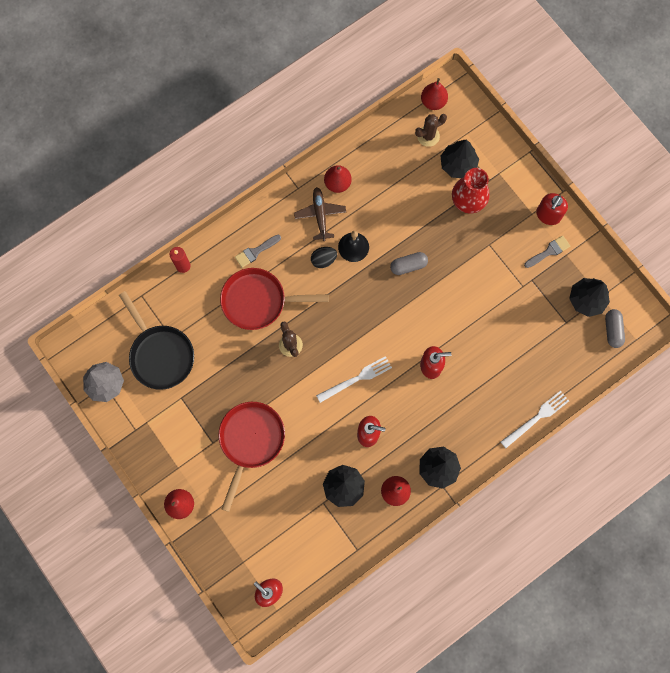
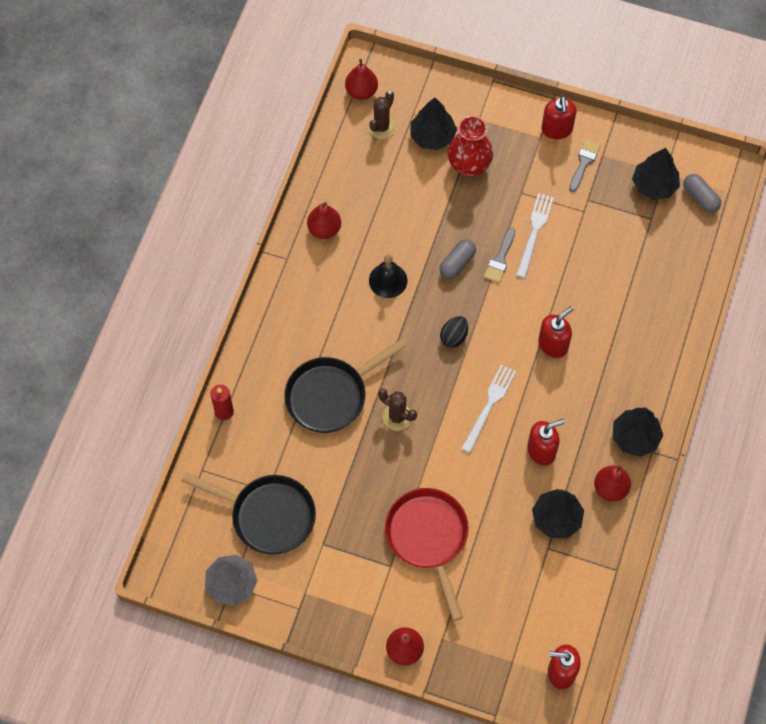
camera: 35 degrees left, 10 degrees down
(255, 252) = (290, 349): grey brush -> grey brush (500, 259)
(258, 301) = (331, 395): red pan -> black pan
(320, 215) = (330, 271): brown plane -> none
(323, 260) = (367, 312): black egg -> black egg (454, 337)
(536, 418) = (692, 326): white fork -> white fork (534, 232)

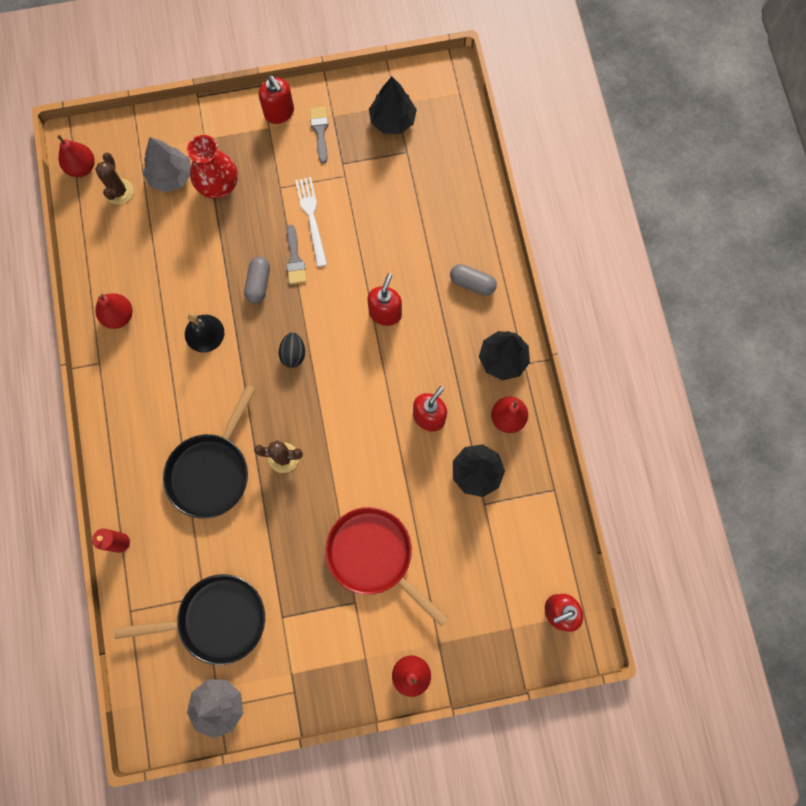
camera: 30 degrees left, 10 degrees up
(432, 136) = (171, 176): black tree -> grey tree
(489, 405) = (360, 401): white fork -> none
(700, 198) = (438, 111): grey capsule -> grey capsule (472, 283)

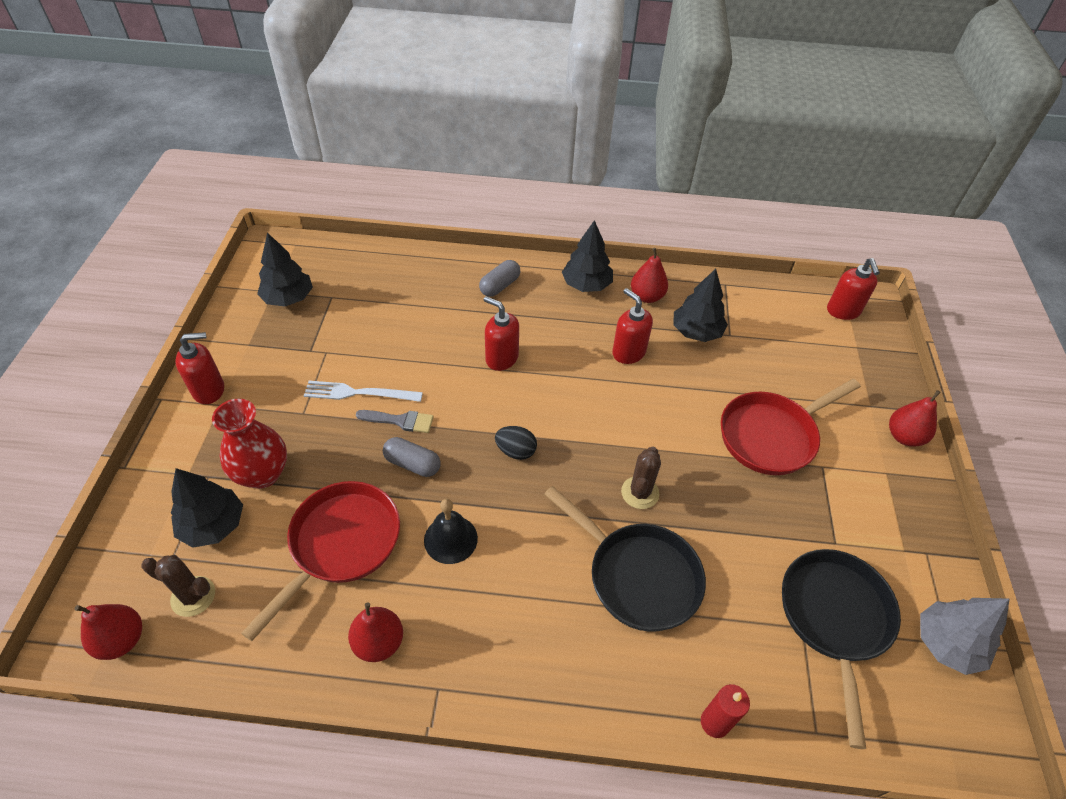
camera: 75 degrees left, 25 degrees down
(171, 176) = (213, 525): grey tree -> black tree
(180, 263) = (341, 544): none -> red pan
(320, 131) = (259, 359): grey brush -> none

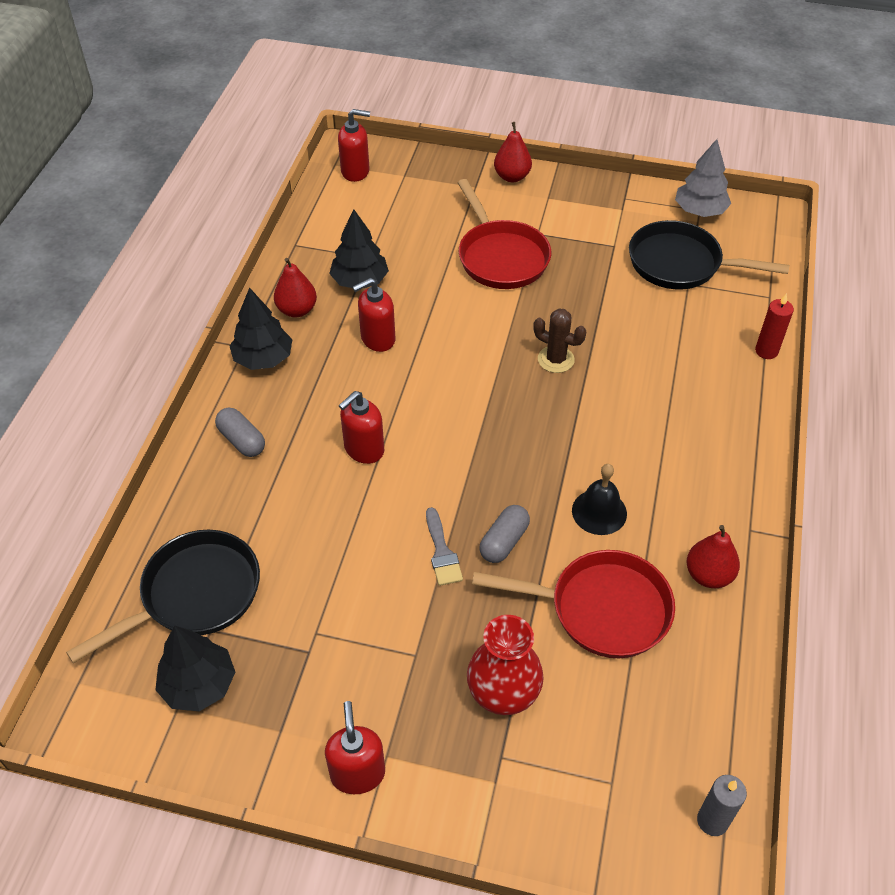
camera: 80 degrees left, 0 degrees up
(122, 640) = (712, 821): red pear -> grey candle
(193, 596) = (661, 752): brown cactus -> none
(213, 525) = (571, 742): black tree -> none
(341, 544) = (601, 609): red pan -> red pan turned 150 degrees clockwise
(358, 393) = (392, 594): white fork -> none
(400, 421) = (442, 552): grey brush -> grey brush turned 150 degrees clockwise
(516, 451) = (497, 449): black egg -> none
(637, 576) = (642, 375): black pan -> black pan (194, 595)

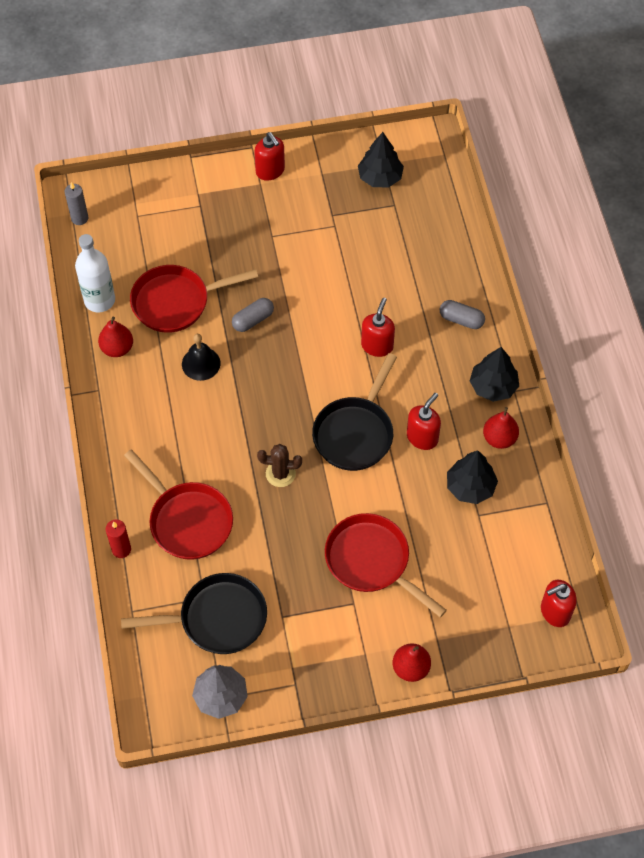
camera: 155 degrees right, 10 degrees up
(194, 595) = (417, 218): black pan -> black pan (355, 433)
(442, 552) = (288, 298): grey brush -> none
(503, 694) = (213, 235): red vase -> none
(504, 541) = (253, 320): grey capsule -> grey capsule turned 45 degrees clockwise
(681, 352) = (187, 520): none -> red pan
(715, 657) = (99, 300): none -> white bottle

